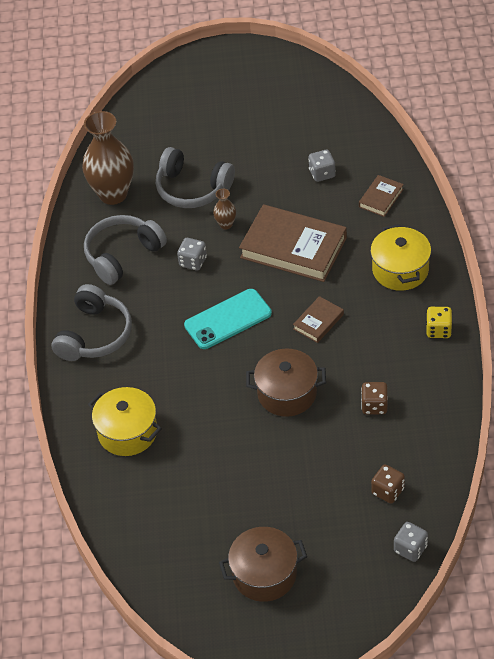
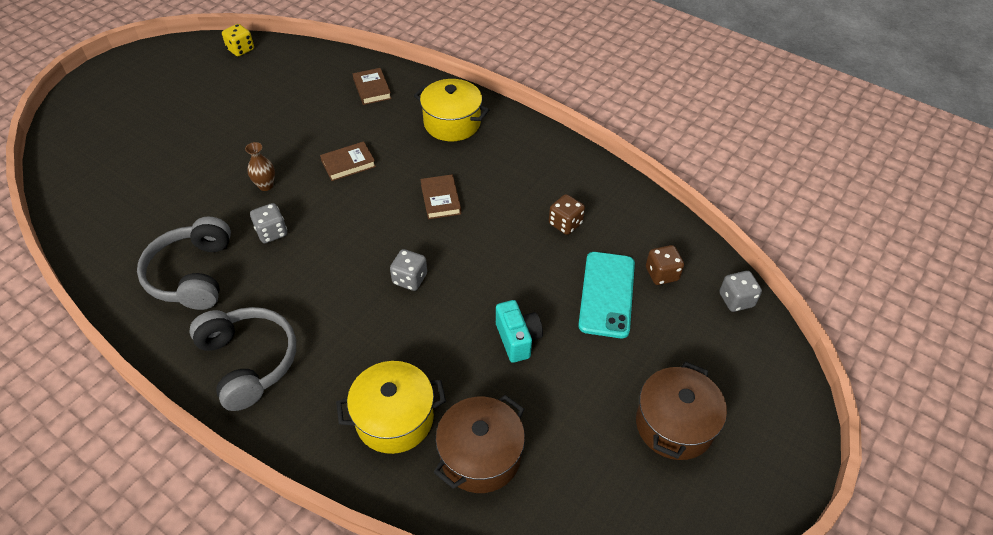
camera: 55 degrees left, 0 degrees up
(113, 194) = (119, 233): brown vase -> none
(192, 188) = (198, 180): grey headphones -> none
(228, 319) = (363, 252): turquoise phone -> turquoise phone (606, 294)
(245, 450) = (517, 339): none -> turquoise camera
(287, 393) = (489, 268): brown pot -> brown pot (480, 456)
(293, 248) = (348, 164): brown book -> brown book, size x0.47
(322, 173) = (303, 101): grey dice -> grey dice (410, 279)
(438, 330) = (534, 141): yellow dice -> yellow dice (241, 49)

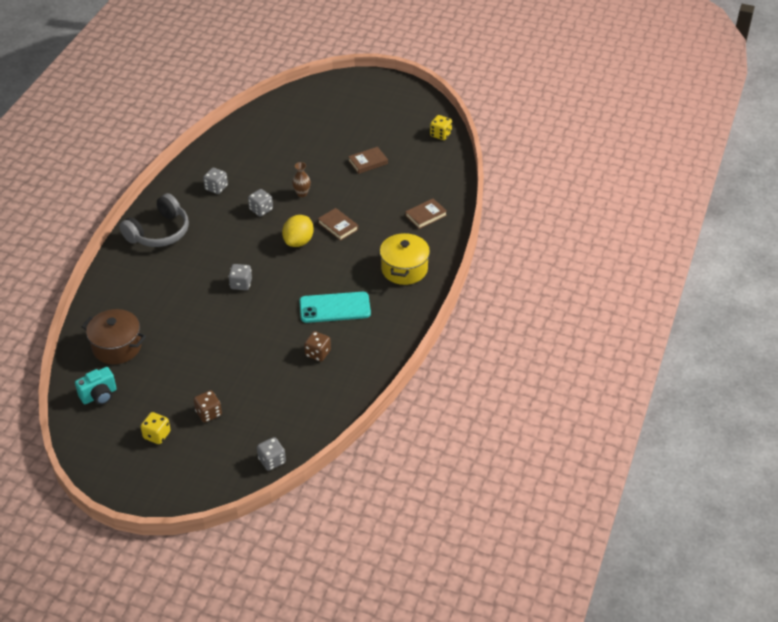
camera: 75 degrees right, 5 degrees down
(193, 274) = (216, 188): grey headphones -> grey dice
(356, 205) = (298, 241): none -> yellow lemon
(394, 419) = (134, 304): yellow pot -> none
(440, 199) = (319, 282): brown book -> brown book (368, 162)
(517, 339) = (205, 347): turquoise camera -> turquoise camera (99, 395)
(606, 294) = (256, 386): turquoise phone -> turquoise phone (335, 308)
(661, 274) = (284, 415): brown dice -> brown dice (208, 413)
(674, 425) = (157, 435): brown pot -> yellow dice

